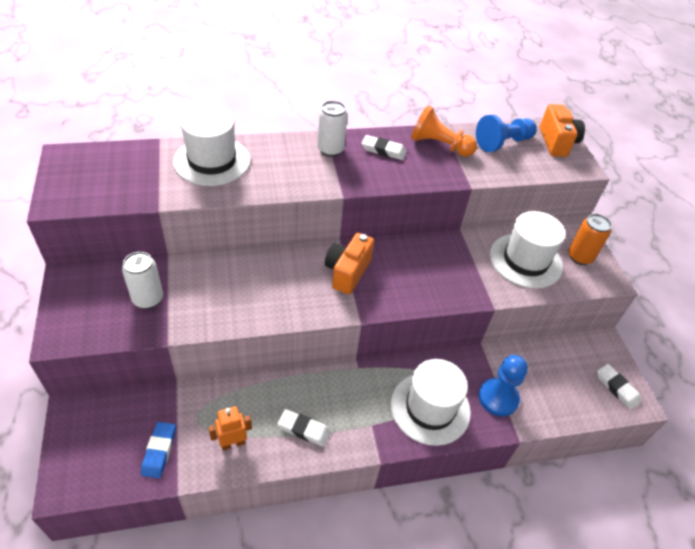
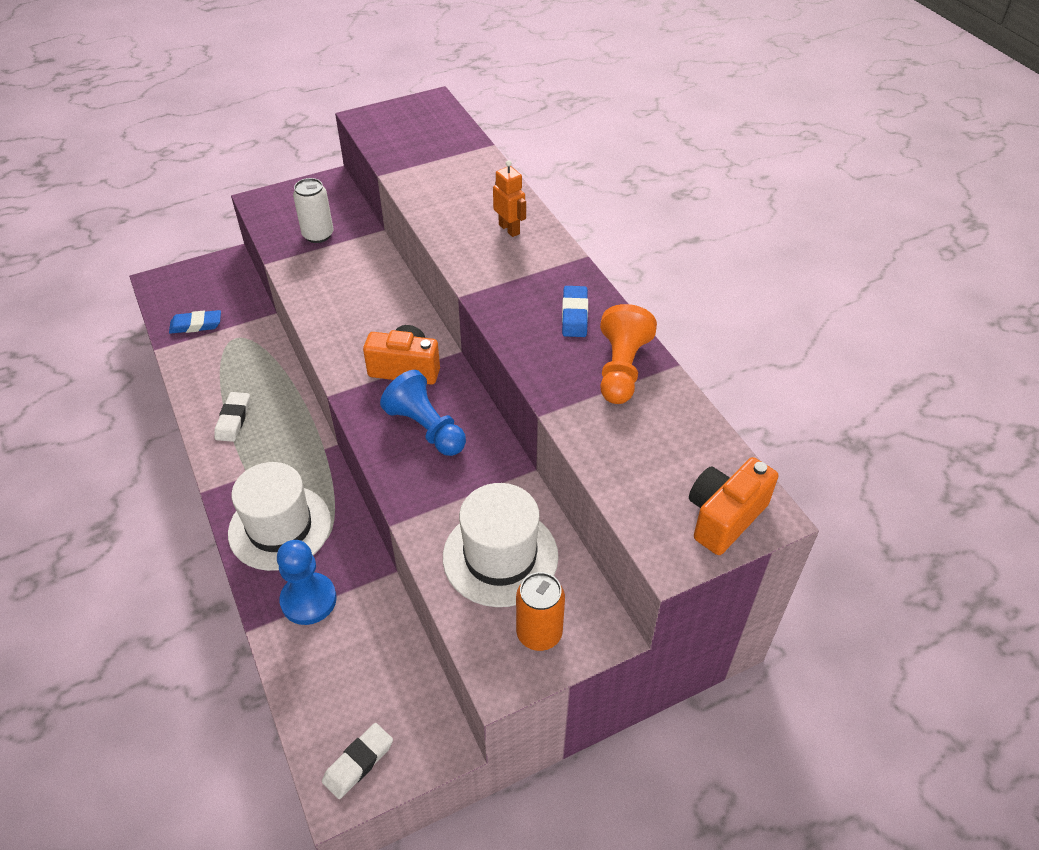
camera: 80 degrees right, 0 degrees up
(212, 161) = (473, 186): white hat -> none
(233, 443) = (210, 370): orange robot -> orange robot (509, 229)
(330, 150) = (547, 268): white can -> none
(383, 150) = (574, 315): white eraser -> blue eraser
(503, 143) = (675, 443): blue pawn -> blue pawn (426, 428)
(557, 142) = (724, 517): orange camera -> orange camera turned 150 degrees clockwise

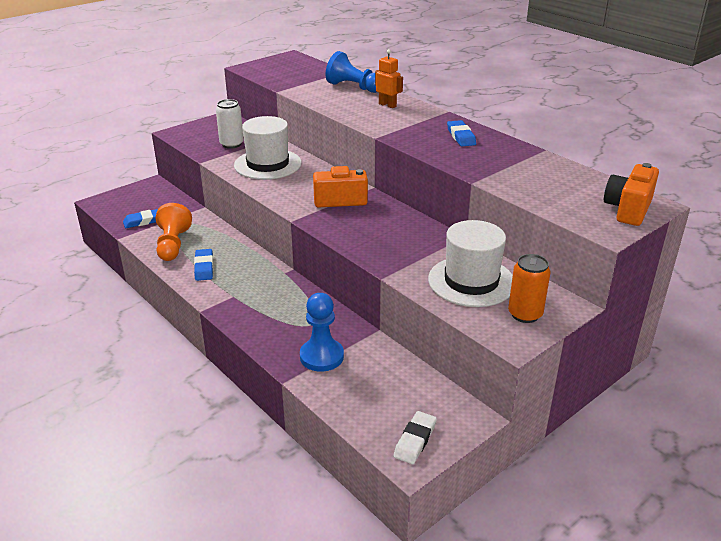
camera: 15 degrees left, 15 degrees down
(233, 419) = (204, 267): white eraser -> blue eraser
(280, 527) = (275, 320): white hat -> white hat (268, 164)
(426, 428) = (375, 227): blue pawn -> blue pawn (354, 87)
(621, 369) = (510, 156): orange pawn -> orange pawn (173, 245)

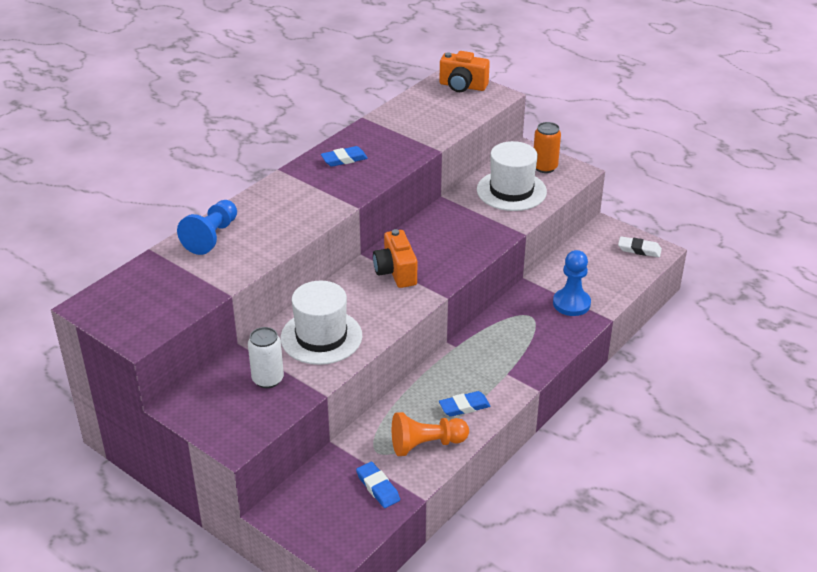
camera: 100 degrees left, 5 degrees up
(387, 105) = (267, 208): orange robot -> none

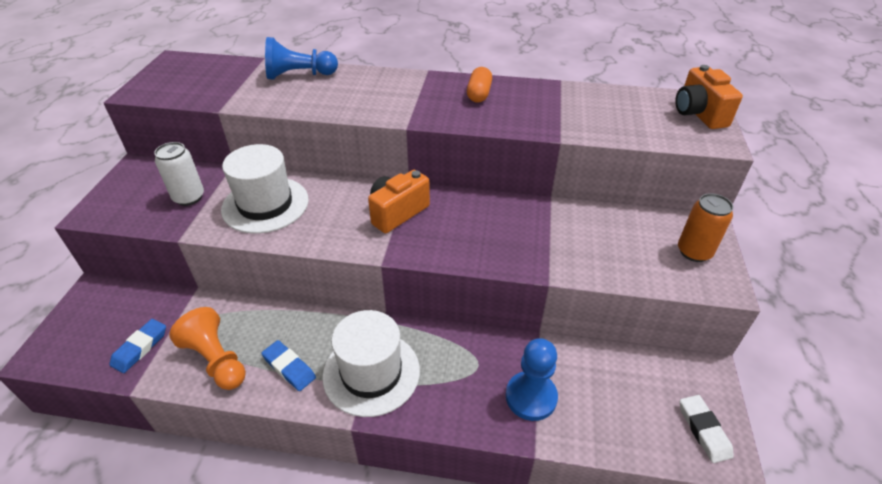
camera: 60 degrees right, 5 degrees up
(344, 159) = (479, 94): blue eraser -> orange capsule
(511, 191) = (617, 242): white hat -> white hat (371, 373)

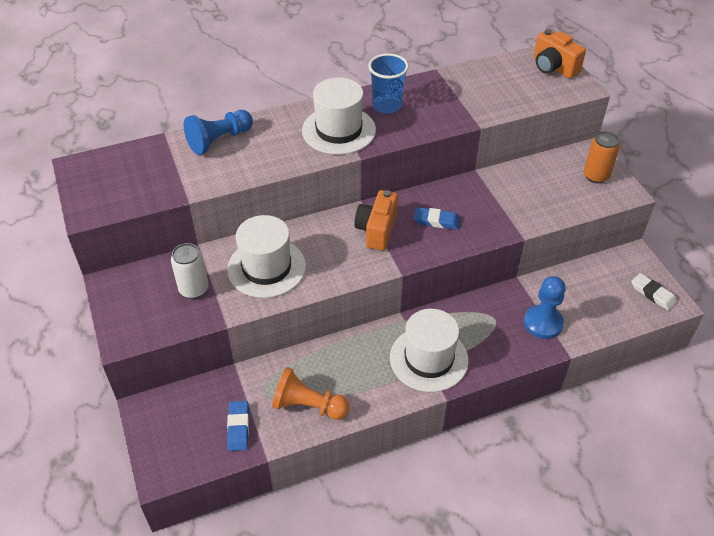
camera: 30 degrees left, 5 degrees up
(289, 367) = (368, 384): blue eraser -> blue eraser (436, 221)
(411, 99) = (338, 130): none -> white hat
(479, 94) = (387, 105): orange capsule -> blue cup

